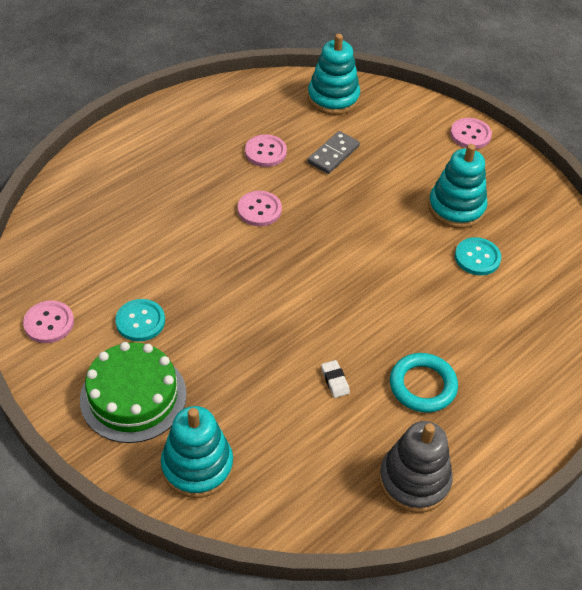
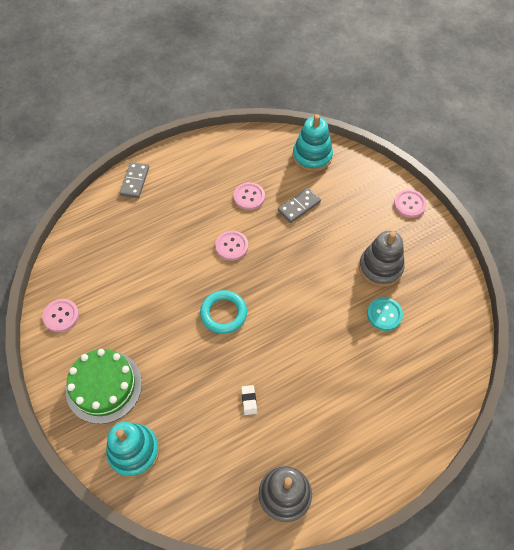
camera: 15 degrees right, 10 degrees up
(107, 153) = (135, 181): none -> grey domino
(140, 321) = (124, 326): turquoise button -> none
(422, 385) = (312, 417): turquoise ring -> turquoise ring (223, 313)
(456, 208) = (380, 268): turquoise stacking toy -> grey stacking toy

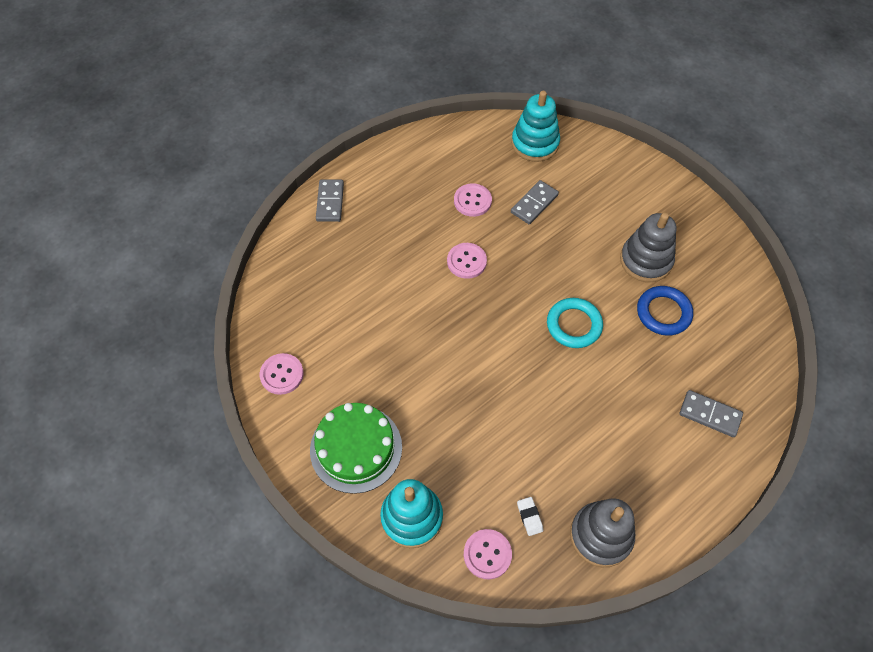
camera: 10 degrees left, 0 degrees up
(223, 313) = (477, 341): turquoise ring -> turquoise ring (574, 325)
(249, 400) = (532, 436): white eraser -> white eraser (529, 517)
(384, 314) = (663, 313): turquoise button -> blue ring
(402, 408) = (710, 414): none -> grey domino
(409, 204) = (661, 183): pink button -> pink button (487, 554)

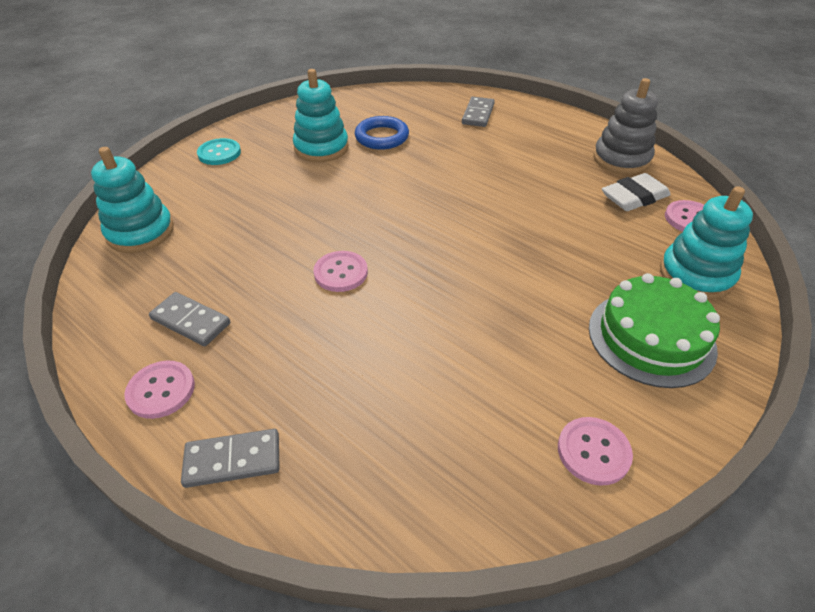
camera: 100 degrees left, 15 degrees down
(472, 201) = (237, 279): pink button -> pink button (161, 390)
(529, 517) = (634, 197): white eraser -> white eraser, size x1.96
(534, 204) = (244, 225): grey domino -> grey domino (190, 321)
(574, 325) = (411, 185): turquoise ring -> none
(642, 184) = (219, 153): none -> turquoise button
(645, 260) = (321, 148): grey stacking toy -> turquoise stacking toy

